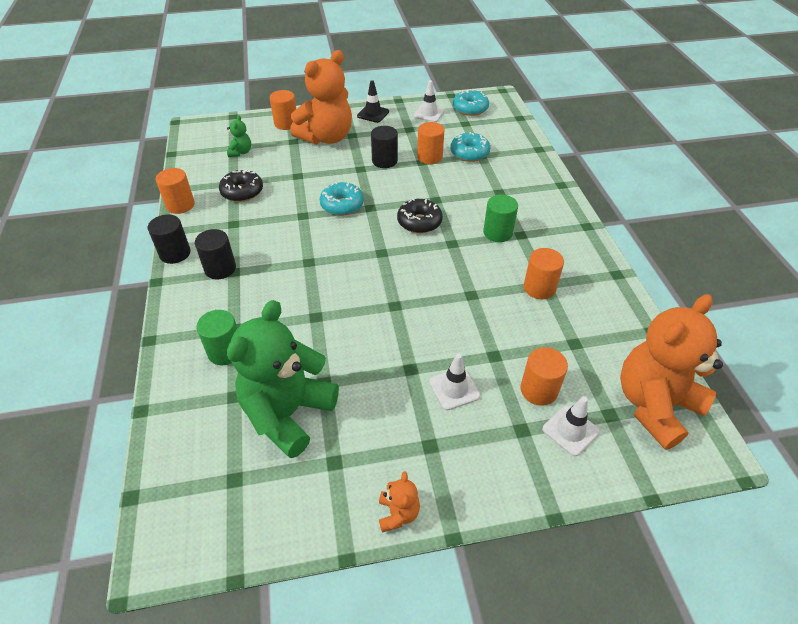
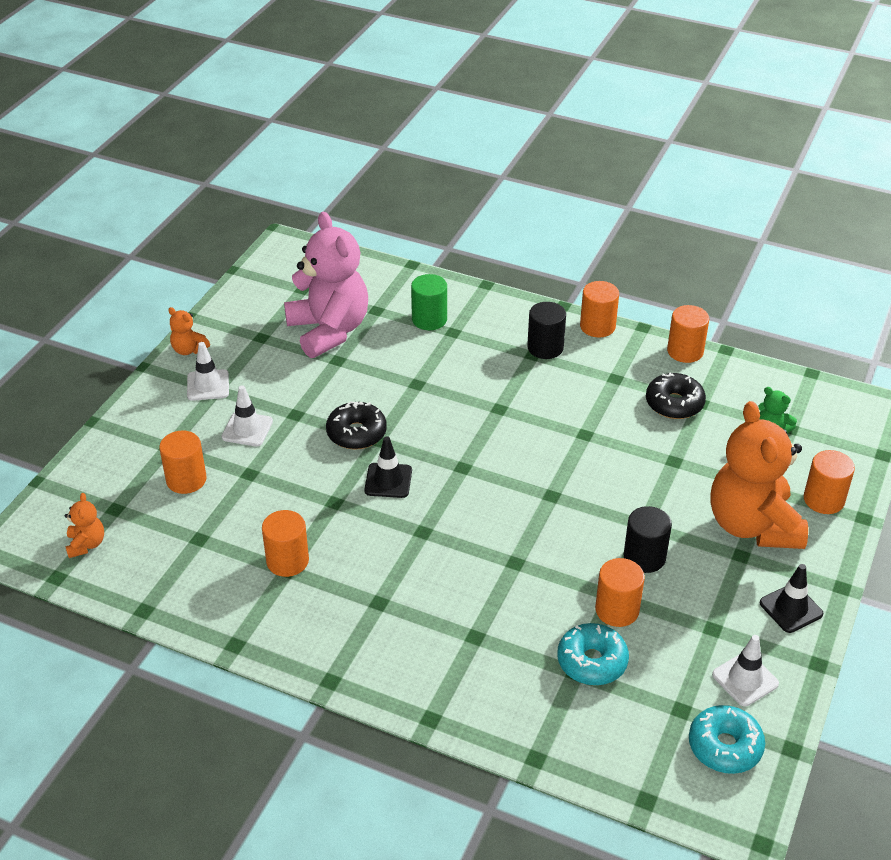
camera: 125 degrees right, 5 degrees down
(175, 253) = (597, 326): black cylinder -> orange cylinder
(288, 413) = (329, 331): green teddy bear -> pink teddy bear
(342, 205) = (577, 473): turquoise donut -> none
(419, 222) = (485, 524): black donut -> black donut (356, 433)
(427, 279) = (388, 480): none -> black traffic cone
(497, 233) = (402, 583): green cylinder -> none
(570, 430) = (133, 474): white traffic cone -> white traffic cone (208, 385)
(654, 405) = (86, 544): orange teddy bear -> orange teddy bear, size x0.42

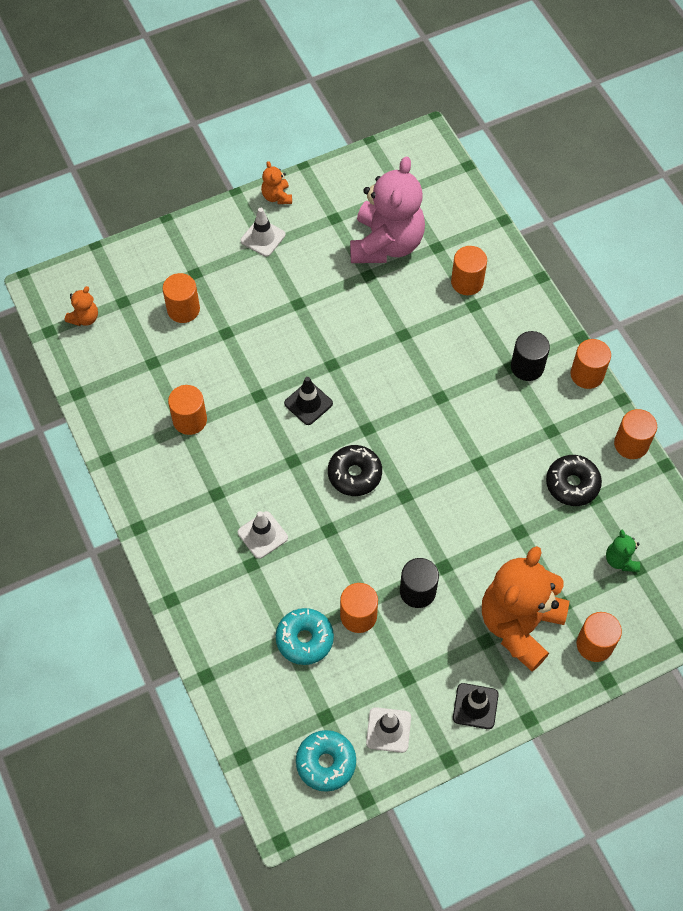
camera: 40 degrees right, 20 degrees up
(247, 429) = (256, 294): white traffic cone -> white traffic cone (262, 535)
(356, 433) = (323, 349): black donut -> black donut (354, 474)
(429, 319) = (467, 282): green cylinder -> orange cylinder

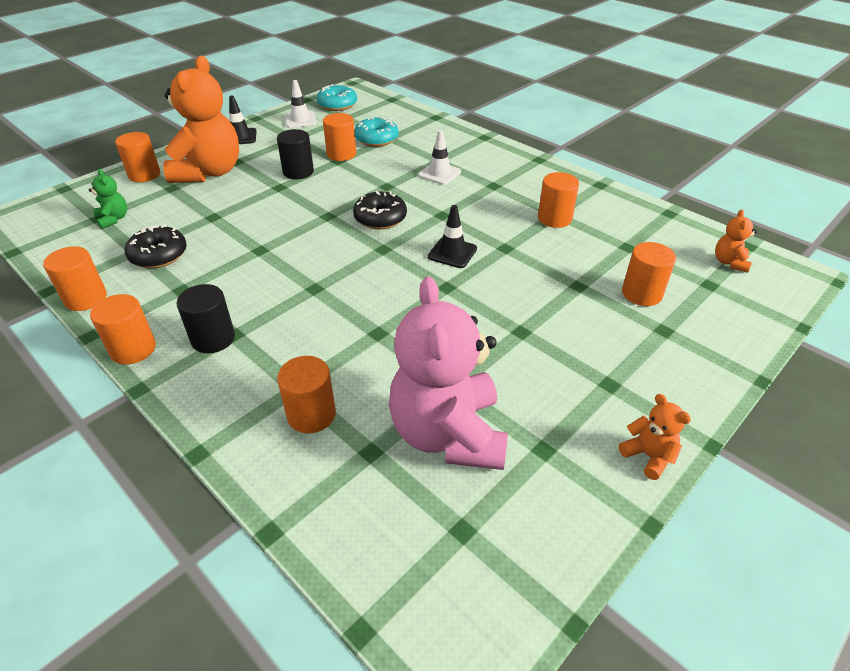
camera: 160 degrees right, 20 degrees down
(263, 238) = (620, 392): white traffic cone -> none

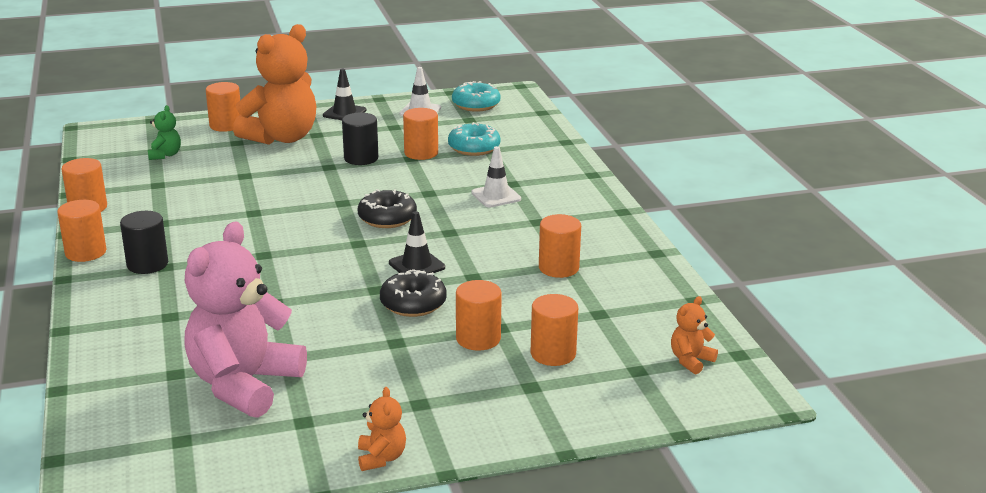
camera: 30 degrees right, 15 degrees down
(159, 255) = (171, 193): black donut -> black donut (413, 304)
(311, 414) = (161, 336): orange cylinder -> orange cylinder (478, 339)

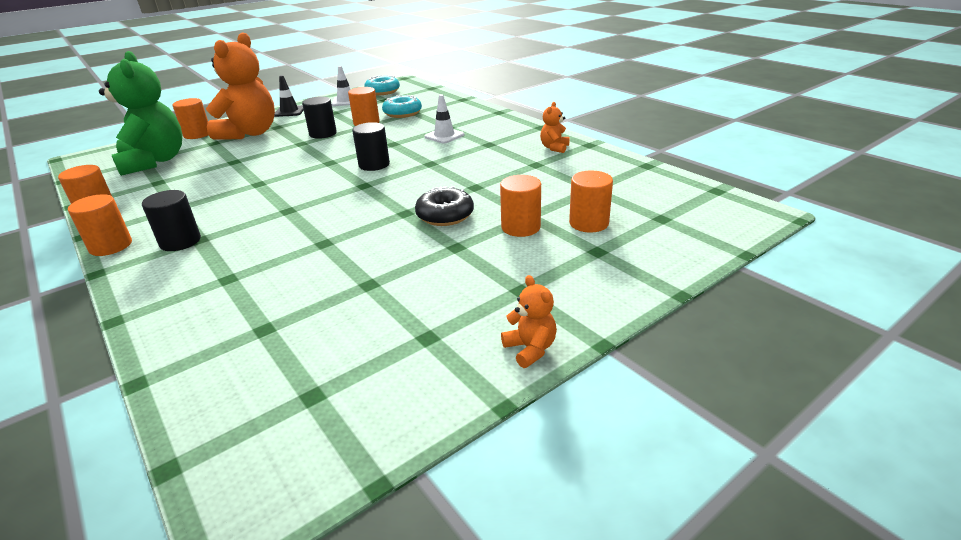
camera: 20 degrees left, 5 degrees up
(165, 155) = (154, 161): green teddy bear -> green teddy bear, size x2.38
(244, 385) = (343, 320): pink teddy bear -> none
(387, 218) = (374, 165): black donut -> black cylinder
(417, 265) = (424, 189): black traffic cone -> none
(558, 268) = (532, 167): orange cylinder -> none
(690, 360) = (690, 202): orange teddy bear -> orange teddy bear (554, 148)

